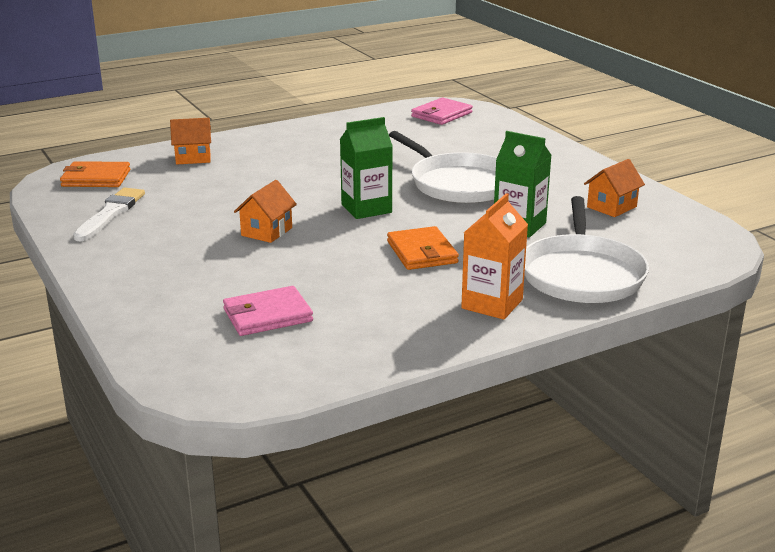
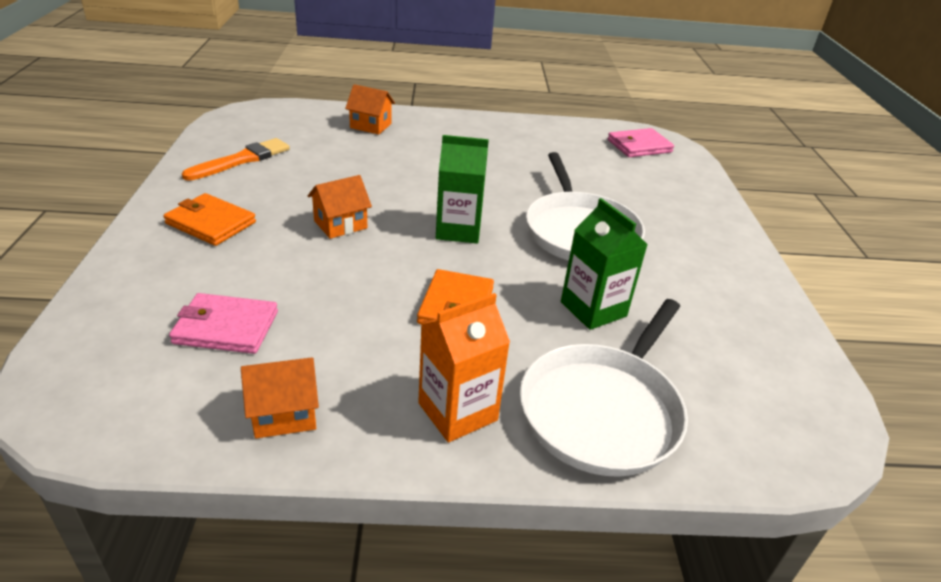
camera: 25 degrees right, 10 degrees up
(96, 178) = (274, 122): orange wallet -> orange wallet (211, 223)
(110, 213) = (241, 160): white brush -> orange brush
(611, 207) = (725, 322): orange house -> orange house (284, 414)

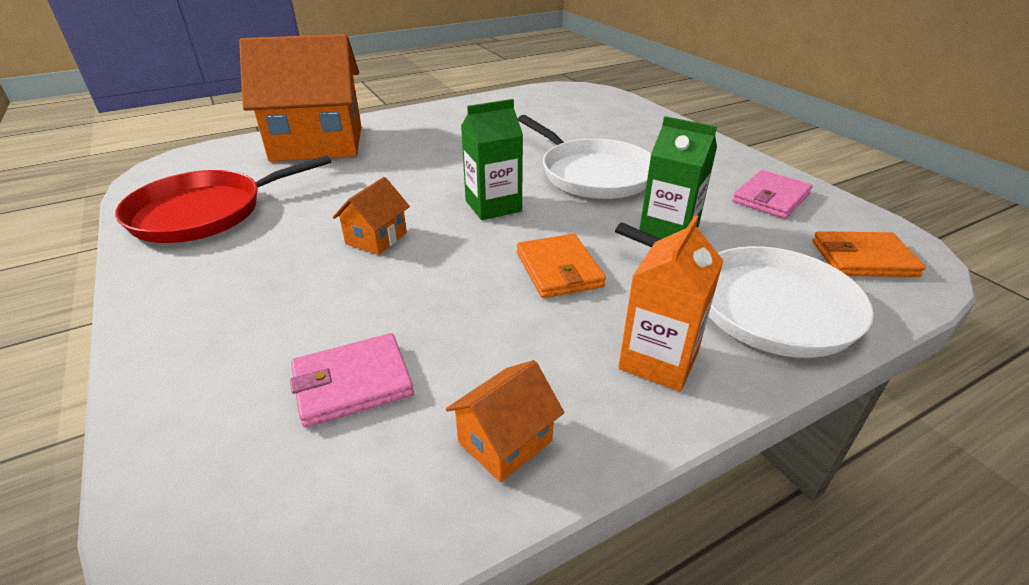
camera: 25 degrees left, 0 degrees up
(211, 223) = (228, 285): orange wallet -> orange wallet (863, 258)
(241, 160) = (205, 212): orange brush -> red pan
(370, 126) = (317, 143): orange house -> orange house, size x2.38
(603, 410) = (763, 305): white pan -> white pan turned 60 degrees counterclockwise
(639, 146) = (567, 98): pink wallet -> pink wallet (770, 198)

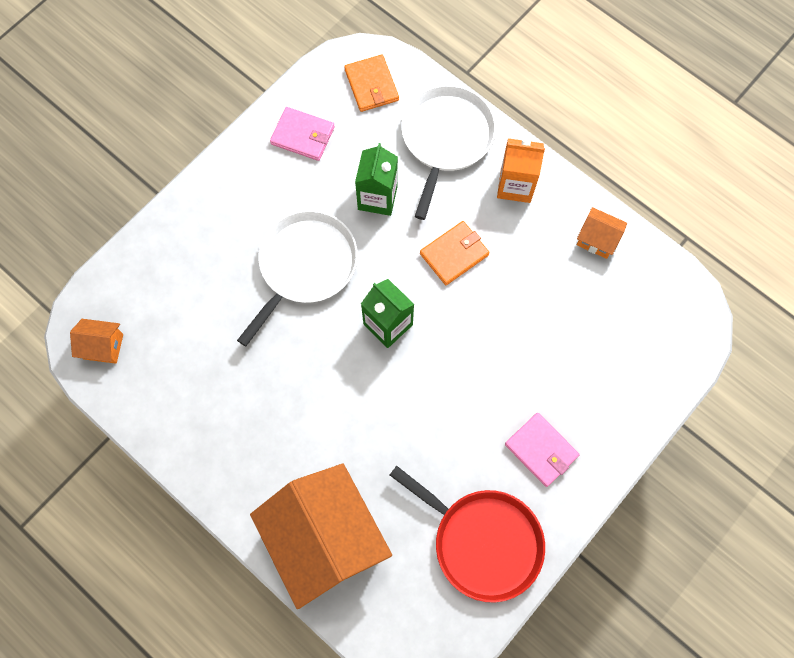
camera: 110 degrees left, 35 degrees up
(352, 383) = (595, 323): pink wallet -> pink wallet (541, 450)
(376, 238) = (465, 386): orange house -> orange house (103, 346)

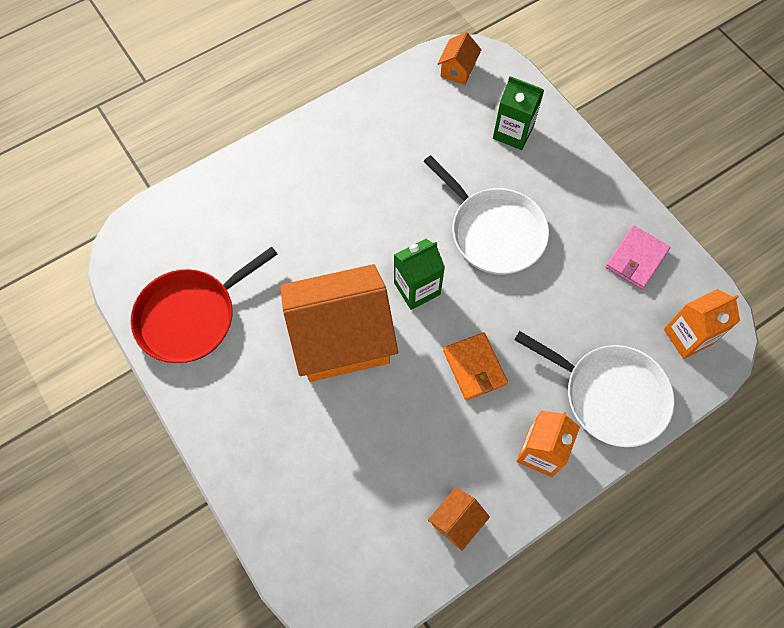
camera: 105 degrees right, 5 degrees down
(325, 539) = (241, 195): orange house -> orange house (341, 339)
(371, 85) = (687, 337): orange wallet -> orange carton
(377, 197) = (553, 311): green carton -> green carton (513, 132)
(541, 450) = (252, 391): pink wallet -> none

